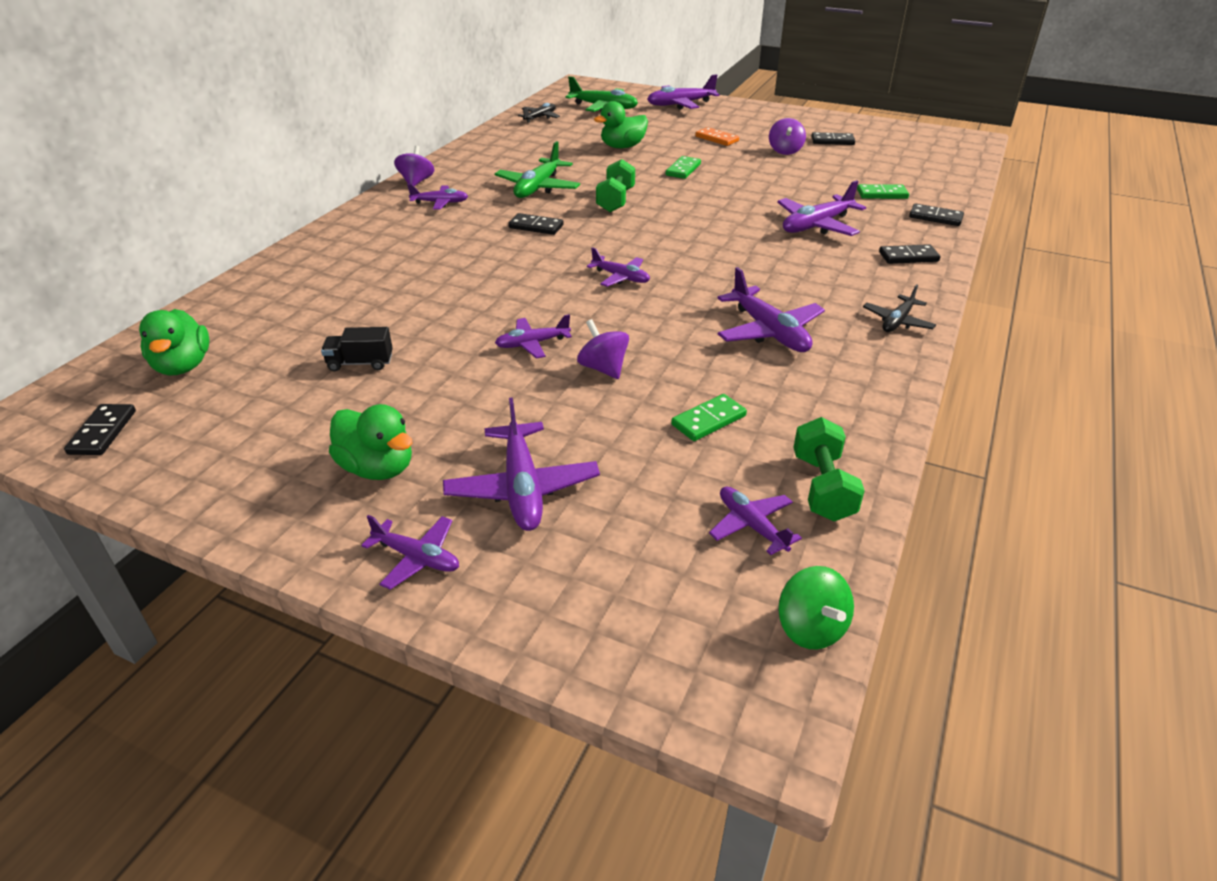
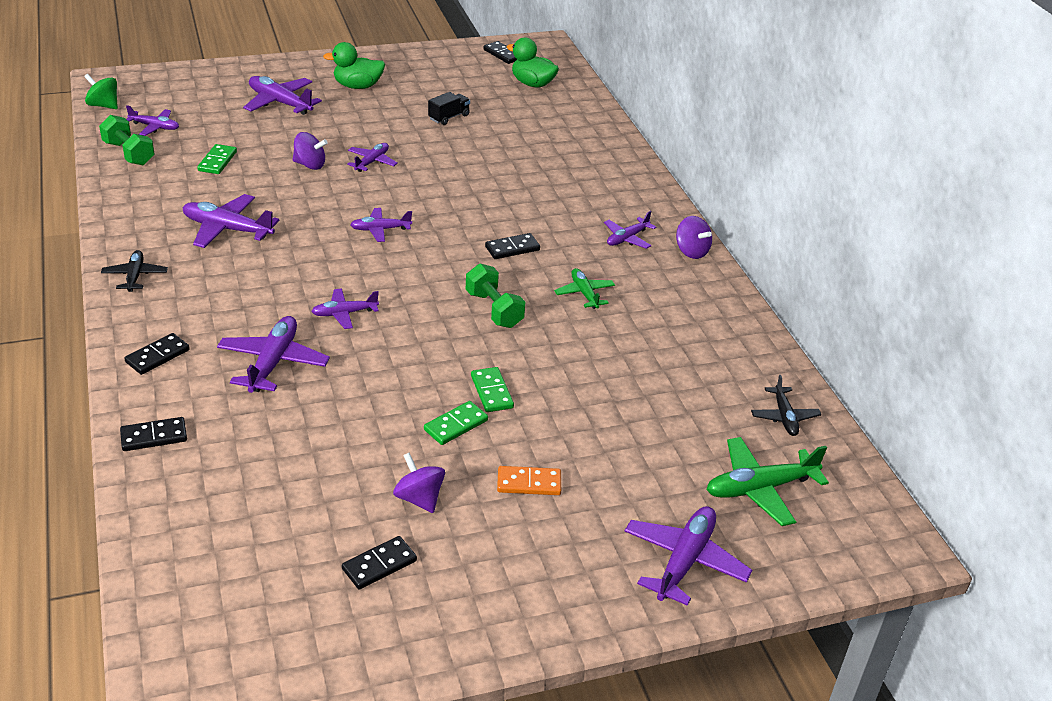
camera: 135 degrees right, 0 degrees up
(417, 558) = (291, 70): purple plane -> purple plane (344, 313)
(538, 188) = (584, 293): green plane -> green plane, size x0.61
(622, 147) = (608, 403): green duck -> none
(882, 194) = (236, 455): green domino -> green domino (455, 425)

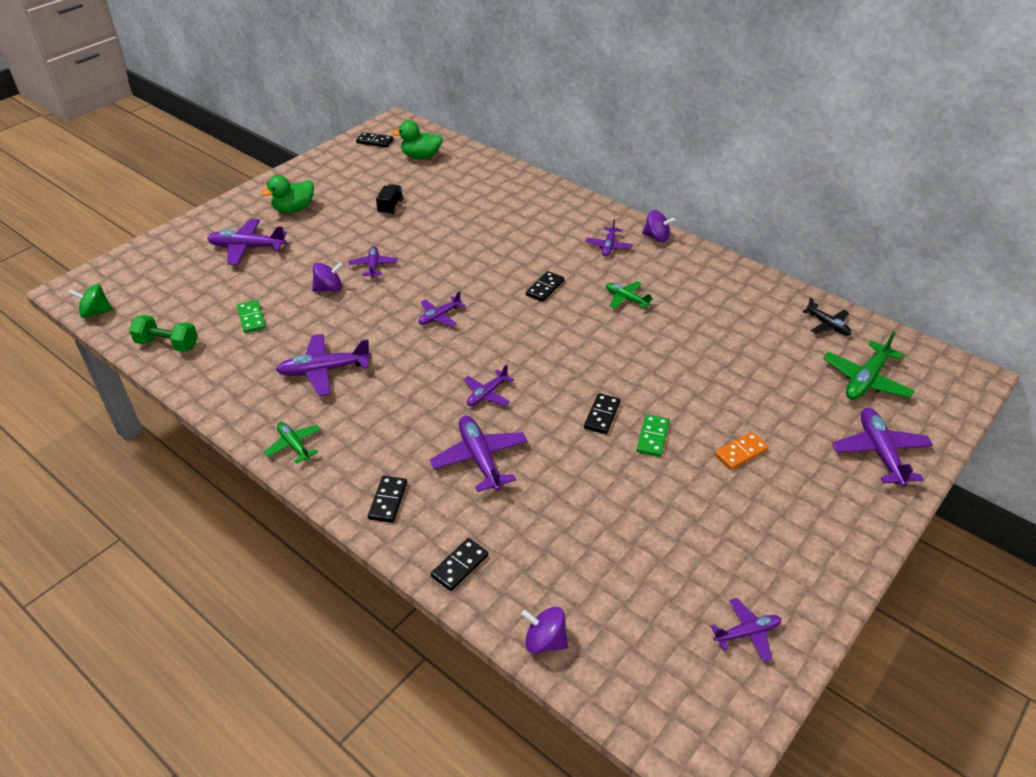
camera: 30 degrees left, 5 degrees up
(135, 276) = (294, 445): black plane -> green plane
(155, 127) = (164, 312): purple plane -> purple plane (747, 633)
(379, 565) = (718, 566): black domino -> black domino (602, 415)
(419, 498) = (689, 503): purple spinning top -> purple spinning top (545, 641)
(492, 392) = (648, 400): green domino -> none
(494, 310) = (583, 339): green dumbbell -> none

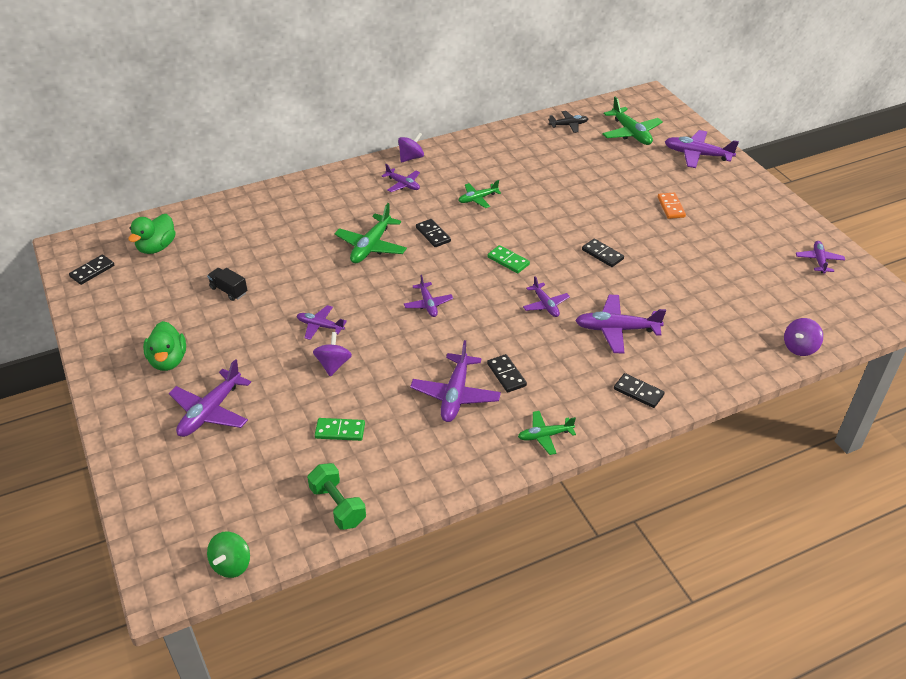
camera: 65 degrees left, 0 degrees up
(167, 344) = (338, 506): green dumbbell -> green dumbbell turned 75 degrees counterclockwise
(459, 566) = (720, 370): black domino -> black domino (506, 375)
(499, 258) = (371, 246): none -> green plane
(652, 437) = (637, 239): green domino -> green domino (508, 261)

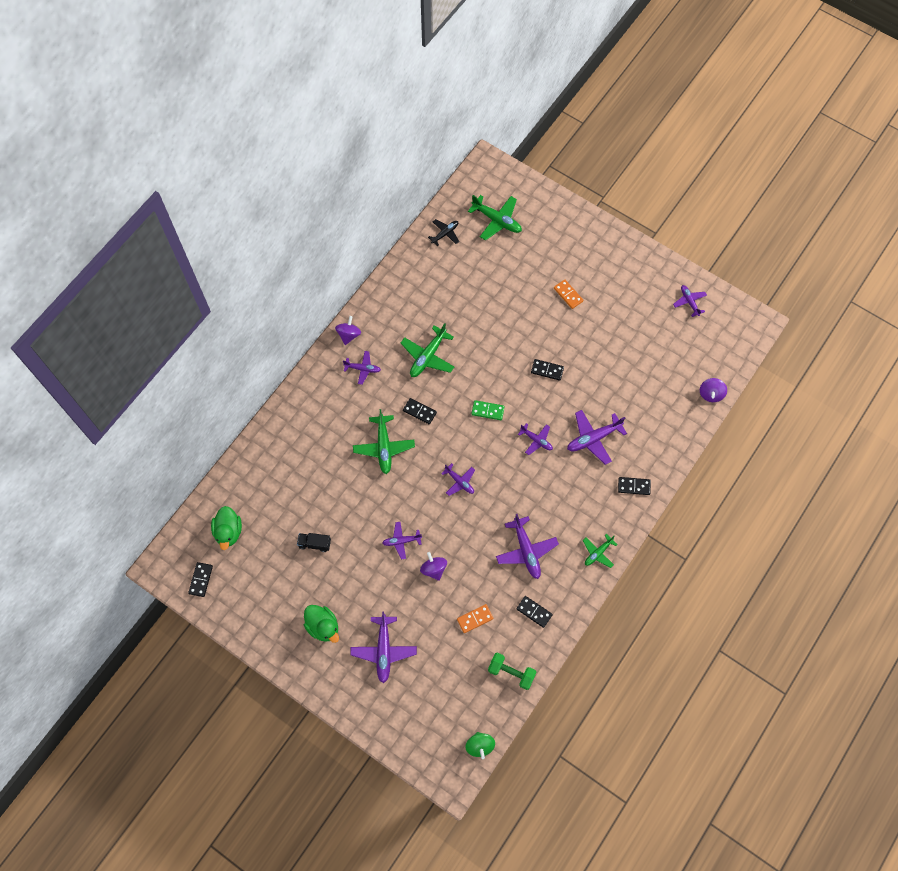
camera: 30 degrees left, 25 degrees up
(340, 431) = (475, 619): green domino -> orange domino
(477, 199) = (428, 356): green plane -> green plane, size x1.64
(506, 375) = (547, 516): black domino -> black domino (534, 612)
(697, 155) = (558, 223): purple plane -> none

